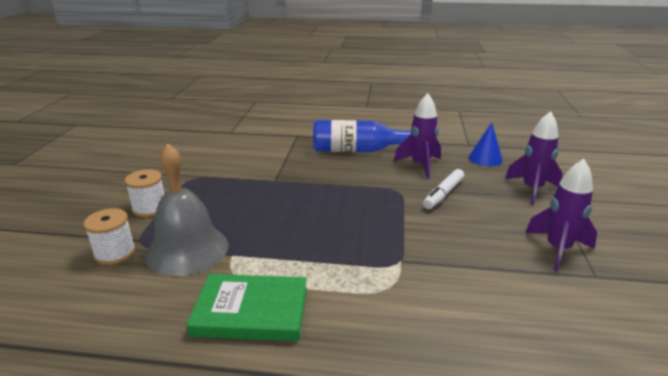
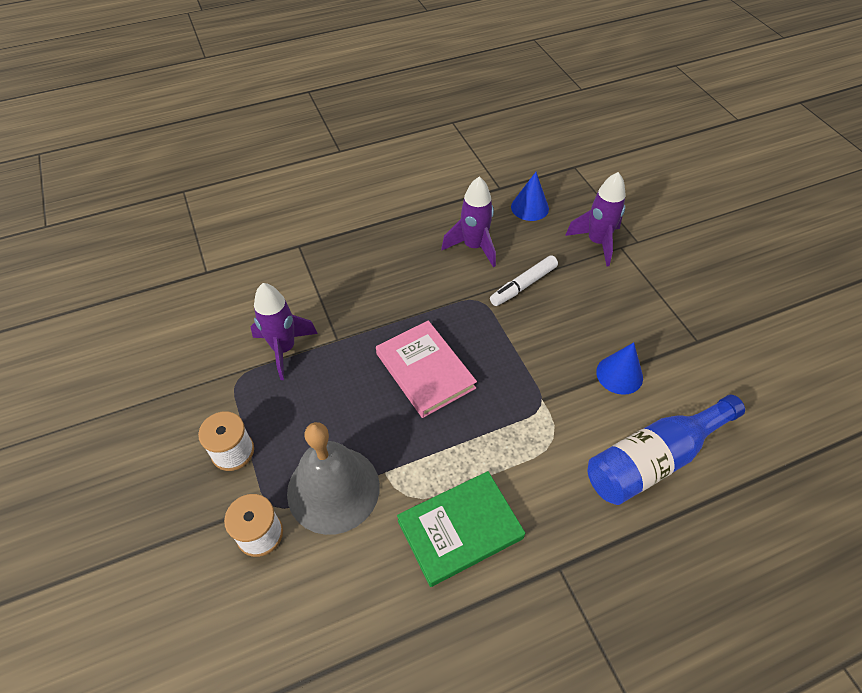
camera: 30 degrees left, 25 degrees up
(319, 213) = (425, 371): none -> pink book
(360, 150) = (393, 245): blue bottle -> blue bottle (653, 459)
(443, 194) = (523, 285): white marker -> white marker turned 45 degrees clockwise
(490, 270) = (619, 374): none -> blue cone
(557, 249) = (656, 321): purple rocket -> purple rocket (284, 349)

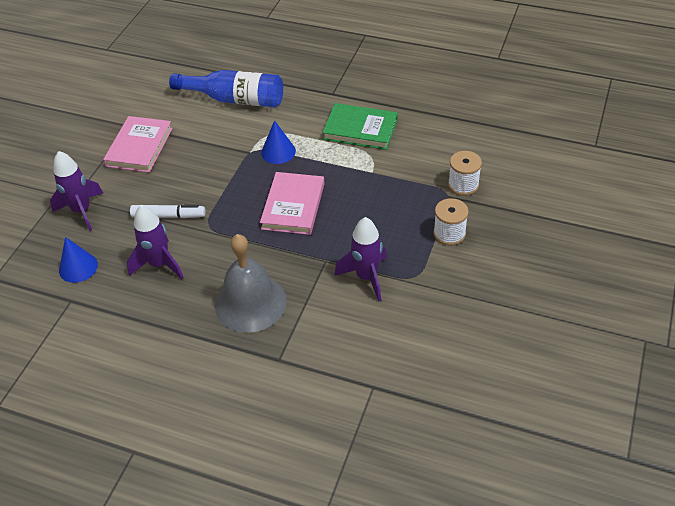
camera: 135 degrees left, 5 degrees down
(333, 489) = (407, 181): grey bell -> grey bell (250, 303)
(619, 374) = (193, 138): blue cone -> blue cone (278, 151)
(650, 326) = (139, 147): none -> pink book

